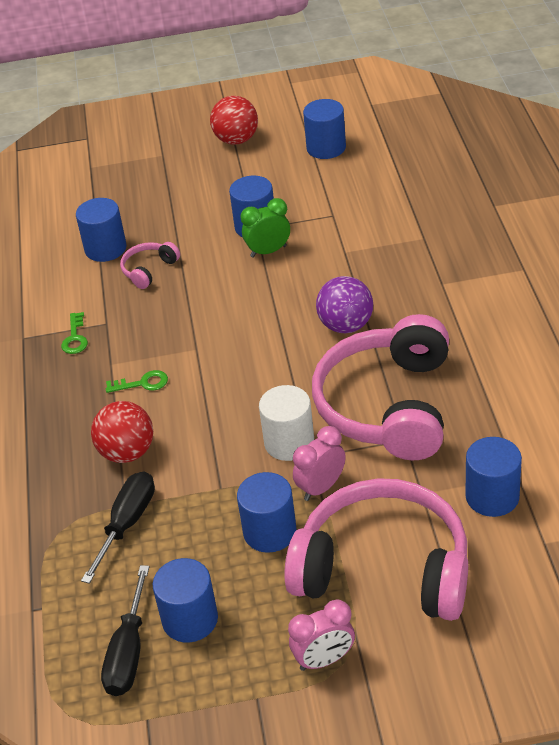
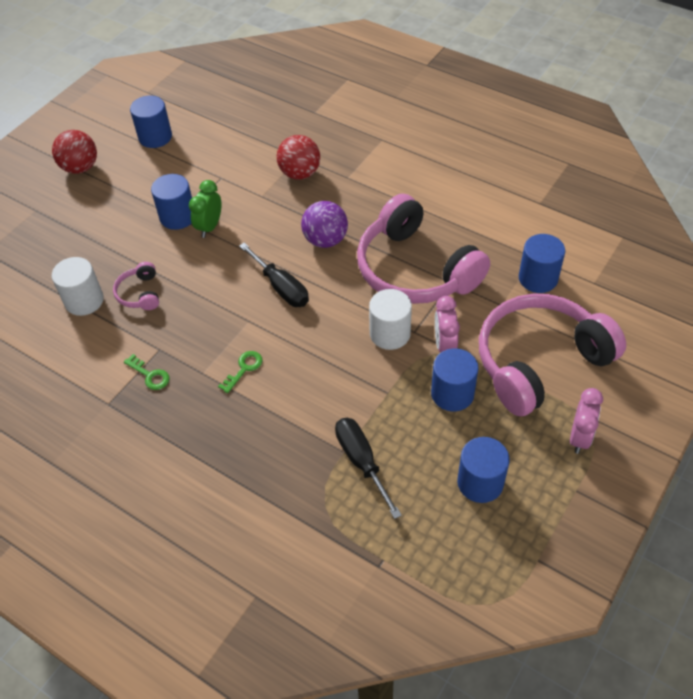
camera: 50 degrees left, 10 degrees up
(105, 248) = (84, 300): blue cylinder -> white cylinder
(127, 452) = (297, 419): red ball -> red ball (300, 173)
(128, 652) = (473, 534): black screwdriver -> black screwdriver (281, 287)

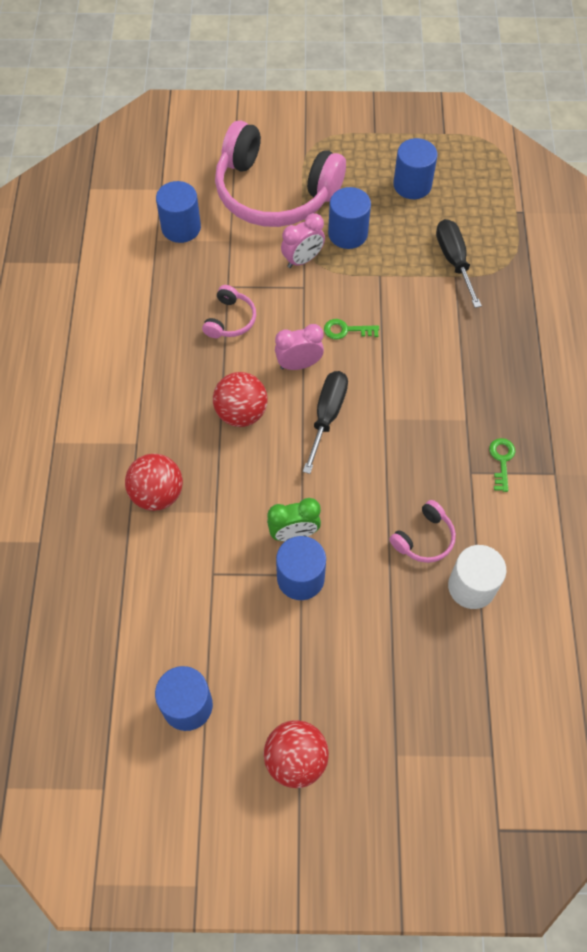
camera: 125 degrees left, 10 degrees up
(244, 369) = (437, 390): green key -> green key (346, 330)
(325, 240) = (241, 413): purple ball -> red ball
(361, 461) = (454, 261): black screwdriver -> black screwdriver turned 135 degrees clockwise
(390, 333) = (319, 303): white cylinder -> none
(415, 269) = (230, 320): pink headphones -> pink headphones, size x0.42
(579, 437) = (328, 145): pink clock -> pink clock (299, 364)

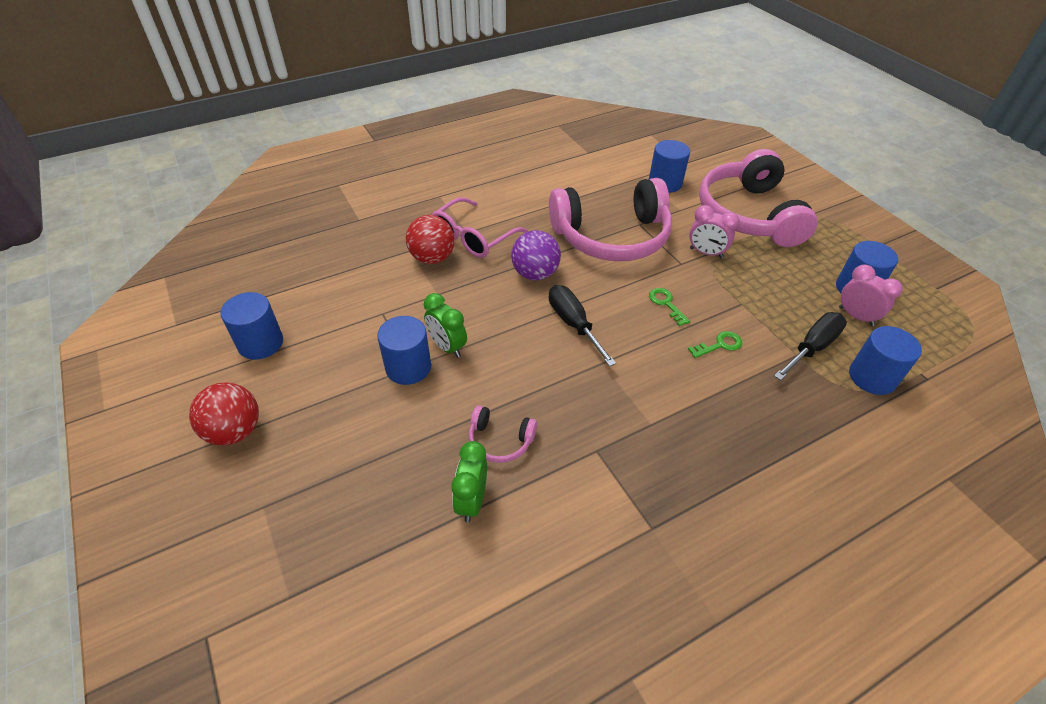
camera: 60 degrees right, 15 degrees down
(149, 442) = (473, 237): none -> pink glasses
(230, 320) = (611, 236): pink headphones -> pink headphones, size x2.40
(241, 413) = (535, 274): red ball -> purple ball
(299, 364) = (607, 288): pink clock -> pink clock (856, 316)
(327, 416) = (573, 324): black screwdriver -> black screwdriver turned 105 degrees counterclockwise
(348, 233) = (760, 268): blue cylinder -> blue cylinder (872, 377)
(471, 586) = (472, 501): white cylinder -> green clock
(501, 460) = (630, 472): green key -> green key (719, 345)

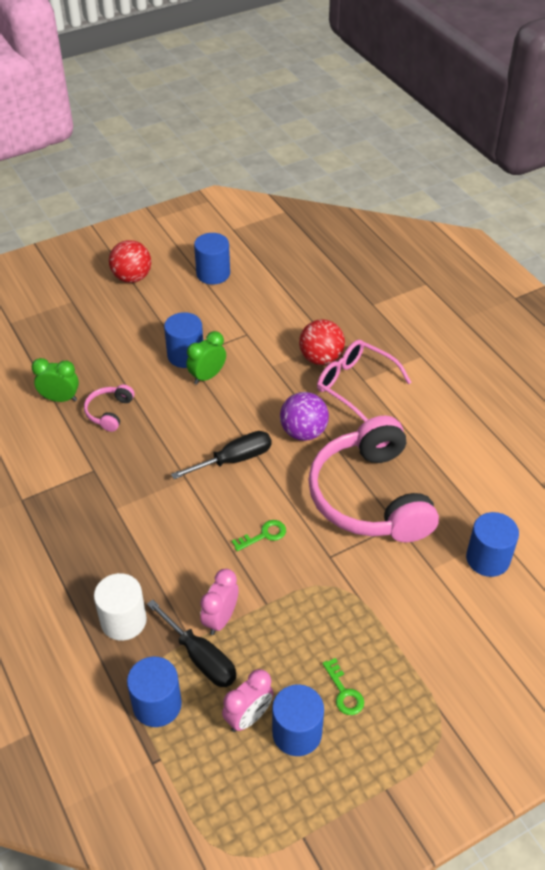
camera: 90 degrees right, 0 degrees up
(706, 253) = (350, 583): pink clock -> pink clock (220, 619)
(719, 345) = (206, 573): green key -> green key (344, 692)
(749, 215) = (434, 643): pink headphones -> none
(793, 408) = (123, 620): none -> white cylinder

